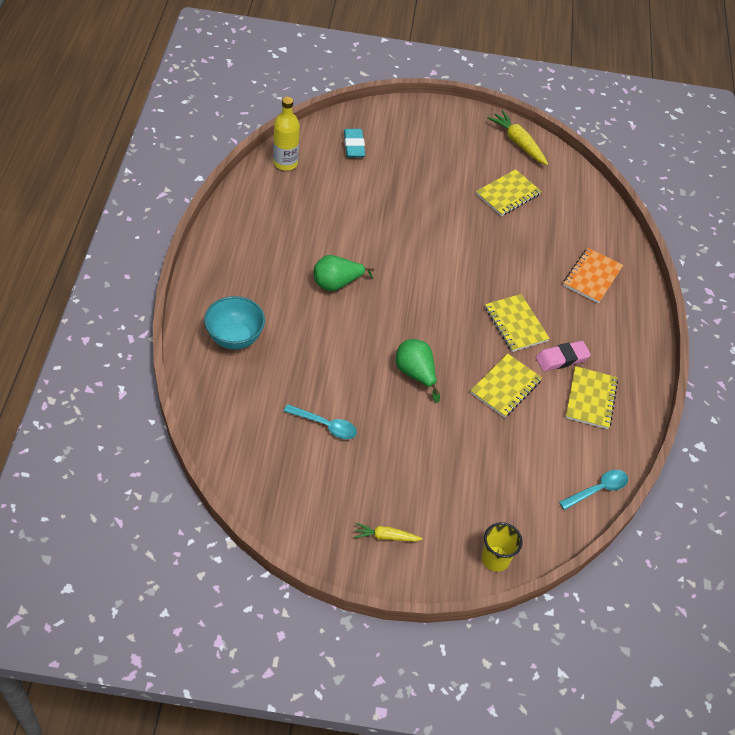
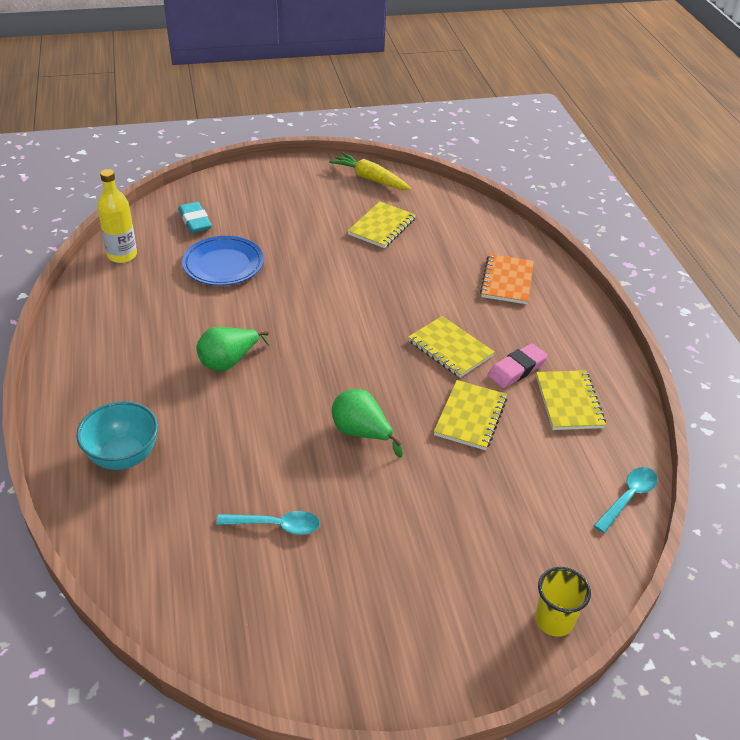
camera: 15 degrees left, 10 degrees down
(362, 195) = (223, 265): none -> blue plate
(386, 536) = (408, 640): yellow carrot -> none

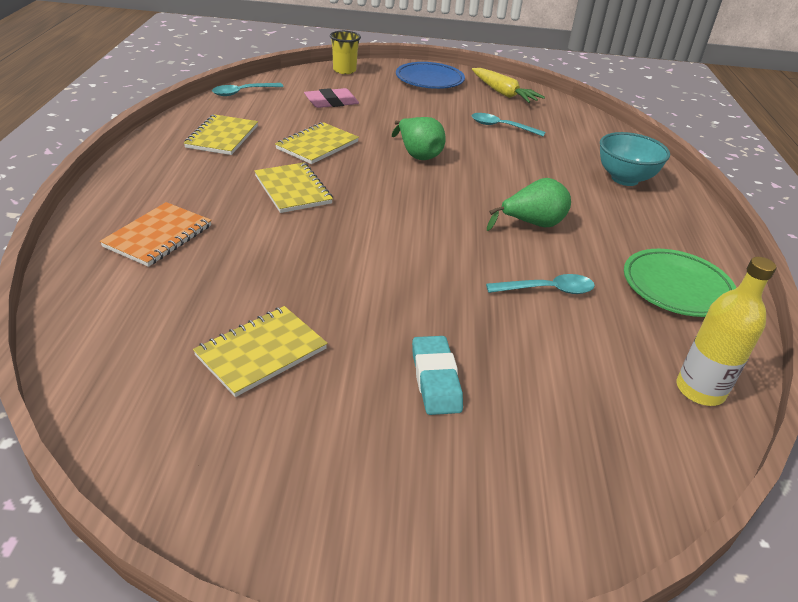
camera: 165 degrees left, 5 degrees down
(111, 324) = (676, 288): none -> green plate
(195, 221) = (587, 438): turquoise eraser -> turquoise eraser (435, 379)
(215, 300) = (547, 290): none -> turquoise spoon
(223, 265) = (535, 338): blue plate -> blue plate (429, 80)
(370, 179) = (203, 477): yellow carrot -> yellow carrot (503, 93)
(517, 369) = (243, 163): pink eraser -> pink eraser (331, 102)

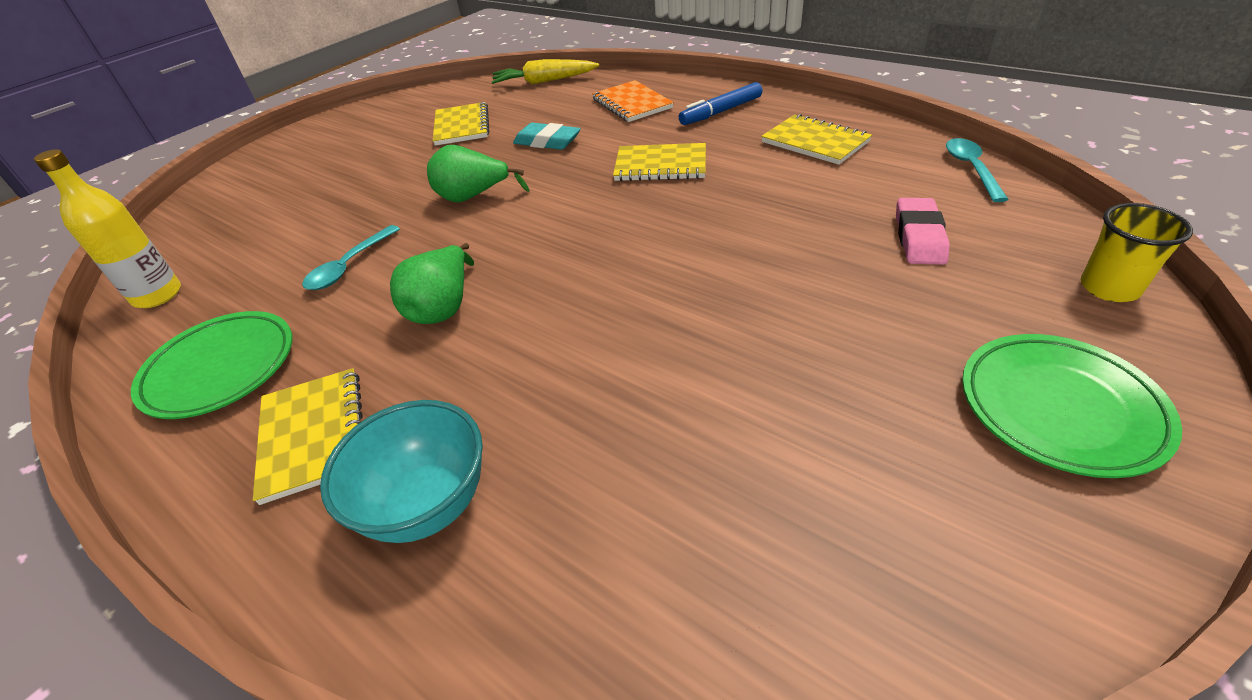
camera: 130 degrees right, 5 degrees up
(170, 182) = (721, 111): none -> blue marker
(317, 145) = (761, 197): yellow notebook -> yellow notebook (313, 435)
(418, 154) = (688, 272): green pear -> green pear (473, 197)
(429, 80) = (1059, 408): blue plate -> green plate
(435, 379) = (355, 178): turquoise eraser -> turquoise eraser (547, 142)
(501, 127) = (742, 421): turquoise spoon -> none
(503, 93) = (957, 535): yellow carrot -> yellow carrot (544, 81)

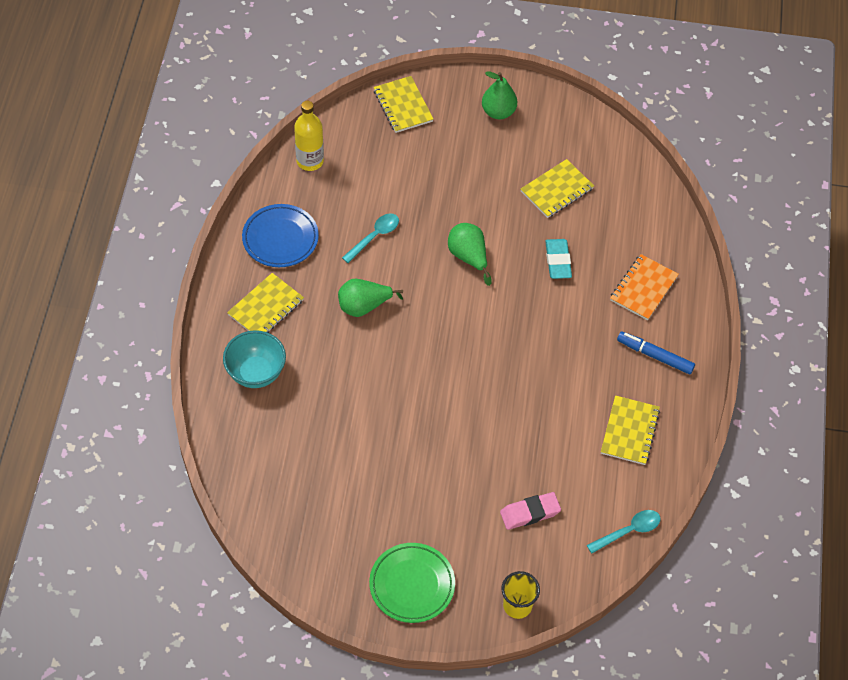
camera: 55 degrees right, 15 degrees up
(221, 369) = (280, 239): green plate -> blue plate
(326, 140) = (498, 112): none -> green pear
(349, 266) = (374, 237): turquoise spoon -> turquoise spoon turned 135 degrees clockwise
(544, 81) = (659, 203): yellow carrot -> none
(660, 165) = (555, 348): yellow notebook -> yellow notebook (403, 106)

